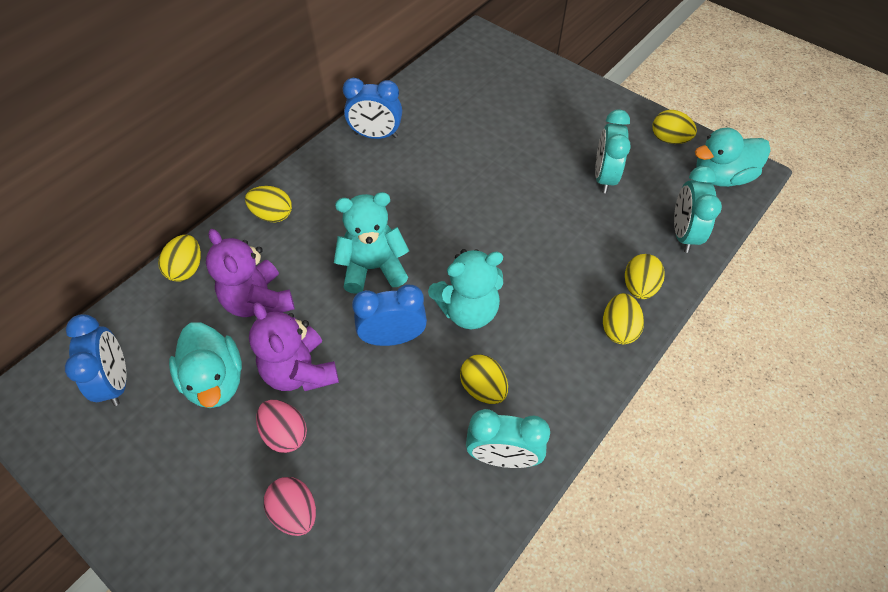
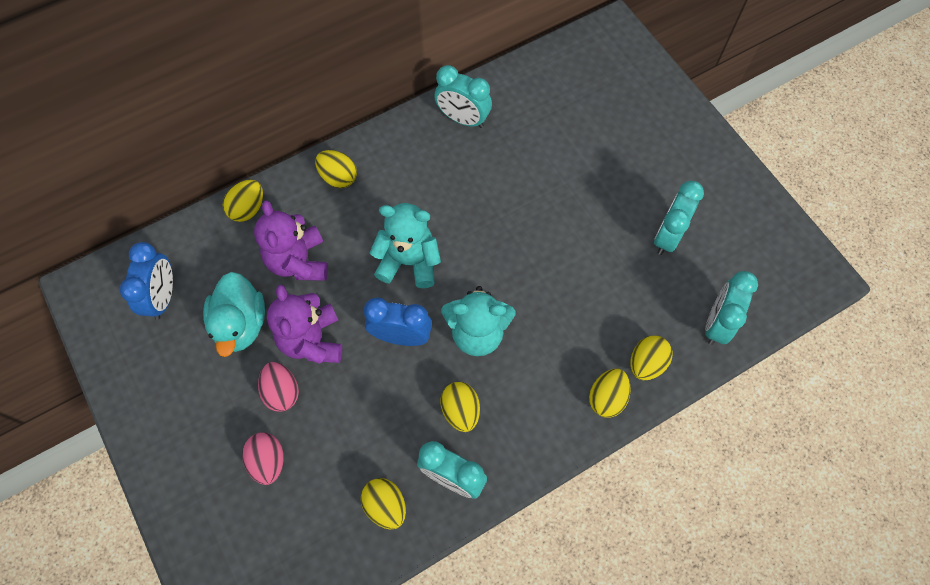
camera: 20 degrees right, 10 degrees up
(376, 135) = (463, 119): blue clock -> turquoise clock
(669, 139) = (756, 214): yellow egg -> yellow egg (385, 506)
(721, 177) = (789, 273): turquoise duck -> none

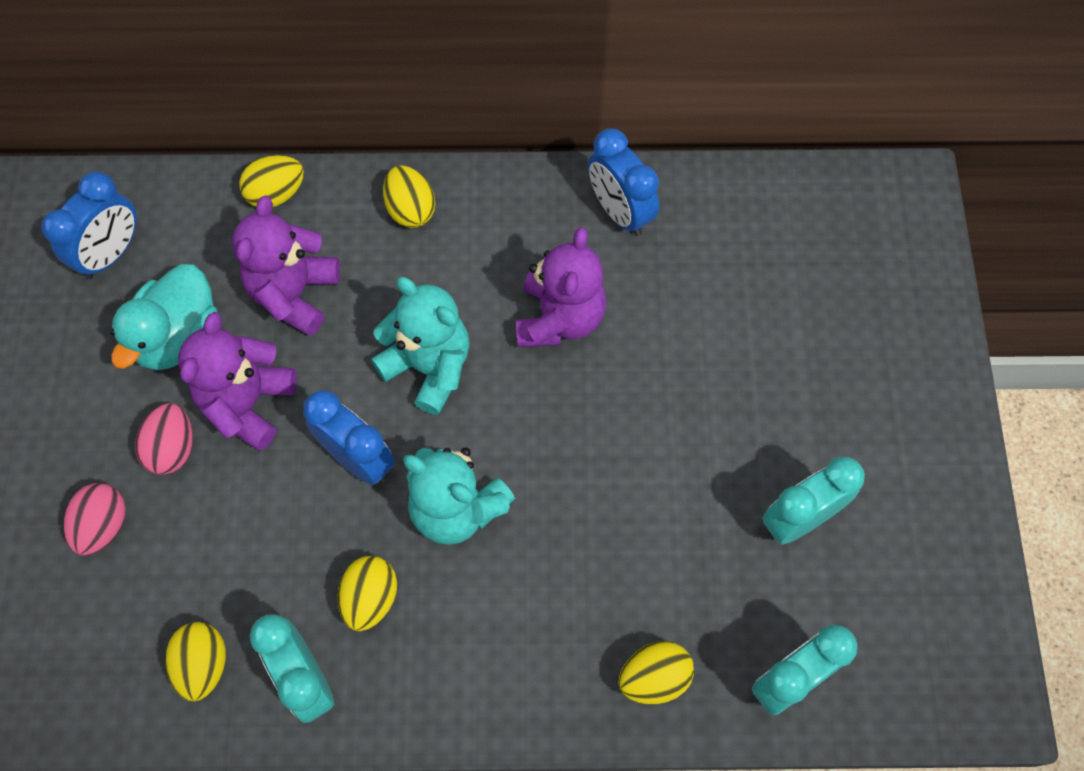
camera: 30 degrees right, 0 degrees up
(463, 119) = (619, 212): turquoise clock -> blue clock
(467, 196) = (559, 318): none -> purple teddy bear
(607, 398) = (570, 693): yellow egg -> none

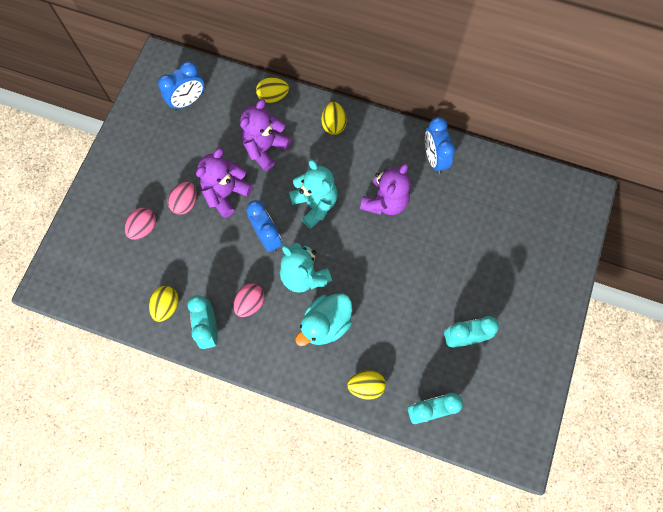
camera: 20 degrees right, 5 degrees up
(178, 336) = (205, 151): turquoise duck -> turquoise duck (325, 324)
(370, 598) = (250, 303): yellow egg -> pink egg

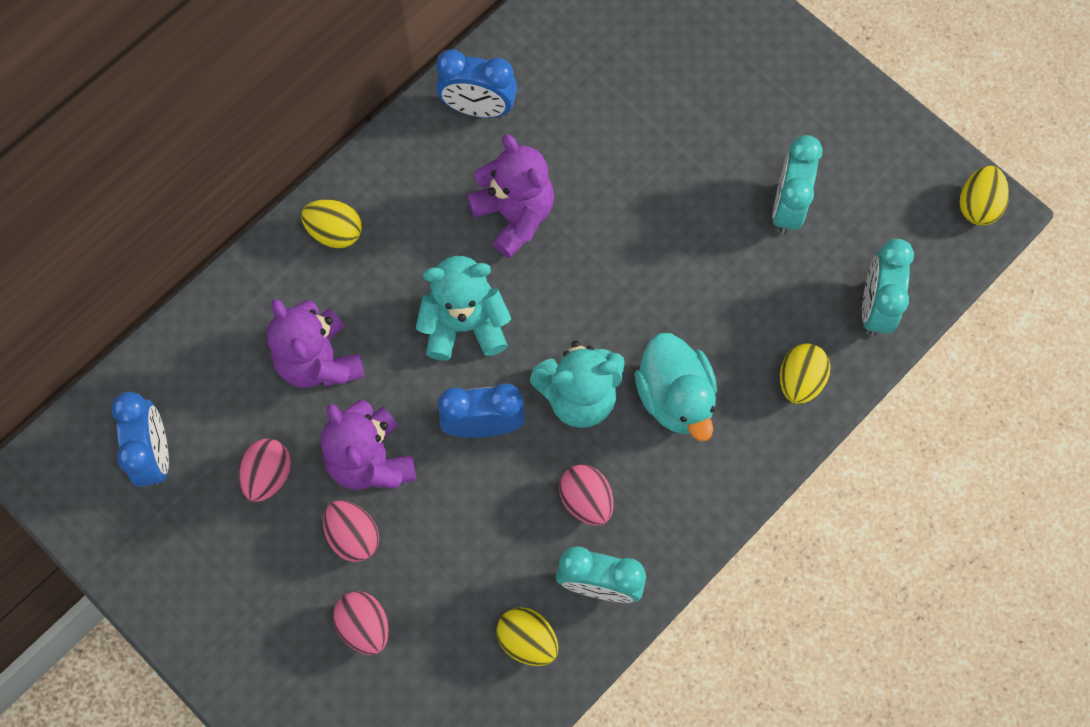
camera: 65 degrees left, 0 degrees up
(198, 152) = (268, 475): none -> pink egg
(273, 96) = (227, 306): yellow egg -> yellow egg (978, 205)

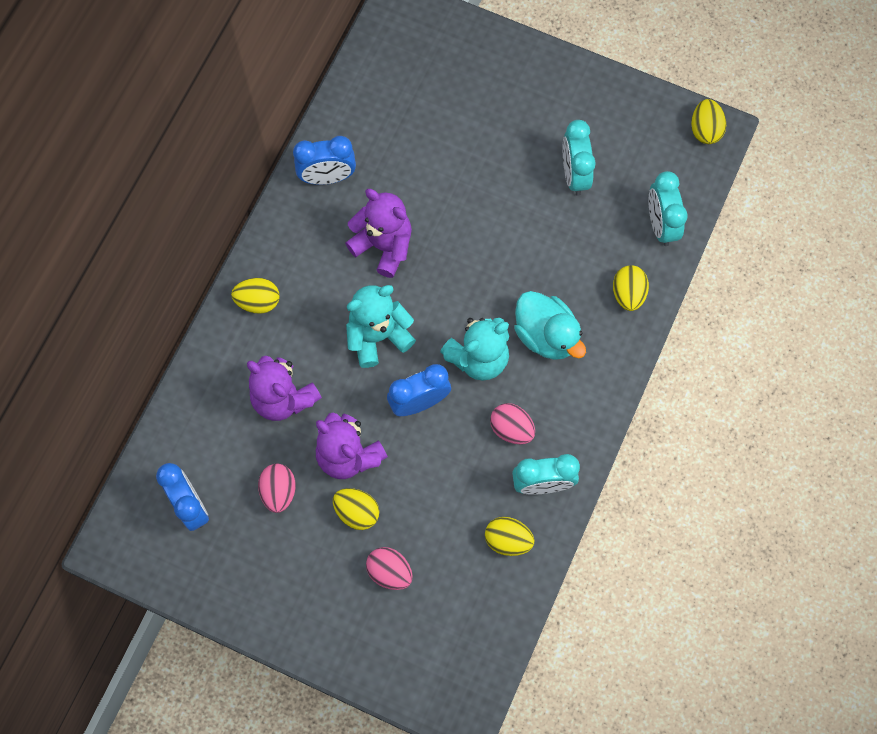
camera: 20 degrees left, 0 degrees up
(353, 535) = (357, 512): pink egg -> yellow egg

